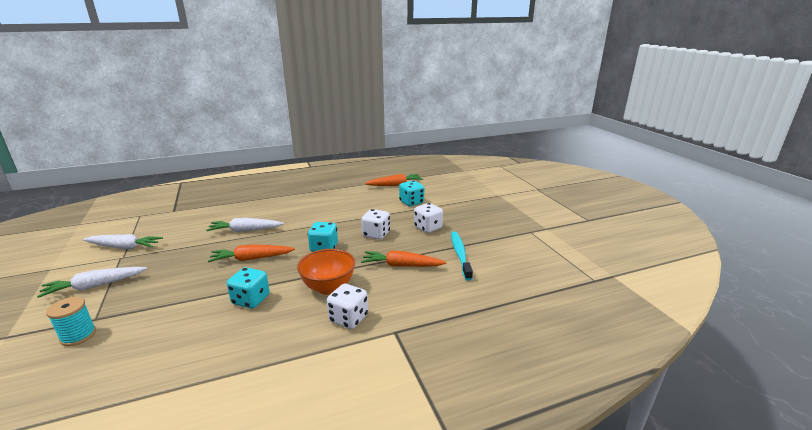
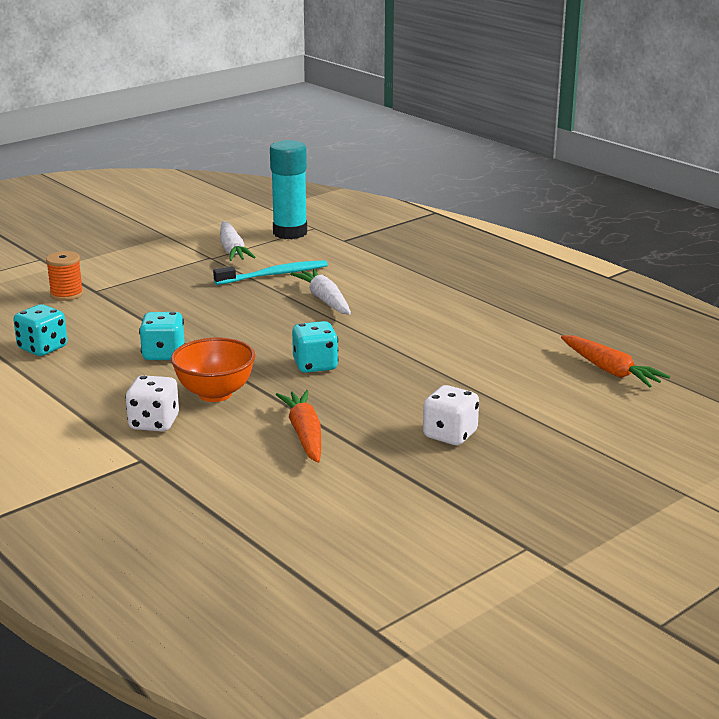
camera: 70 degrees right, 0 degrees up
(78, 336) = (66, 294): turquoise spool -> orange spool
(94, 286) = (148, 268): white carrot -> none
(133, 224) = (290, 233): none -> turquoise glue stick
(251, 259) = (254, 327): orange carrot -> none
(376, 234) = (388, 394): white dice -> none
(411, 202) = (543, 402): turquoise dice -> turquoise dice (42, 348)
(460, 255) = (374, 480): turquoise toothbrush -> turquoise toothbrush (274, 275)

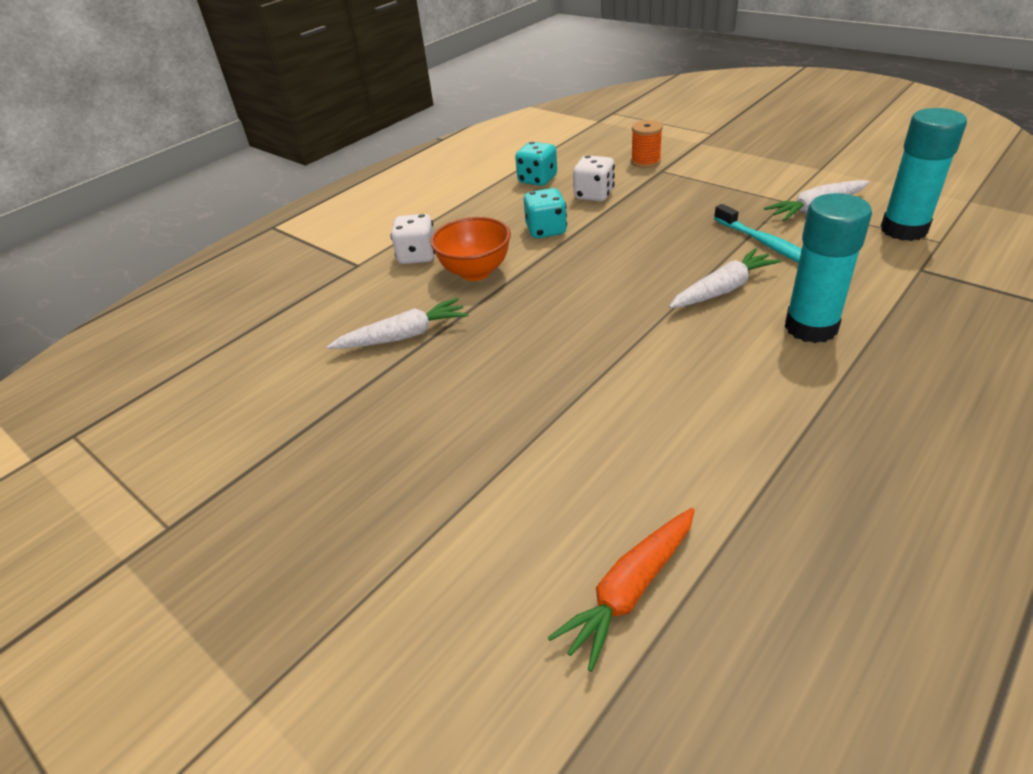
camera: 85 degrees right, 15 degrees up
(305, 434) = (403, 336): orange carrot -> white carrot
(315, 365) = (552, 314): turquoise dice -> none
(391, 283) = (811, 327): none -> turquoise glue stick
(450, 435) = (409, 436): white dice -> white dice (594, 195)

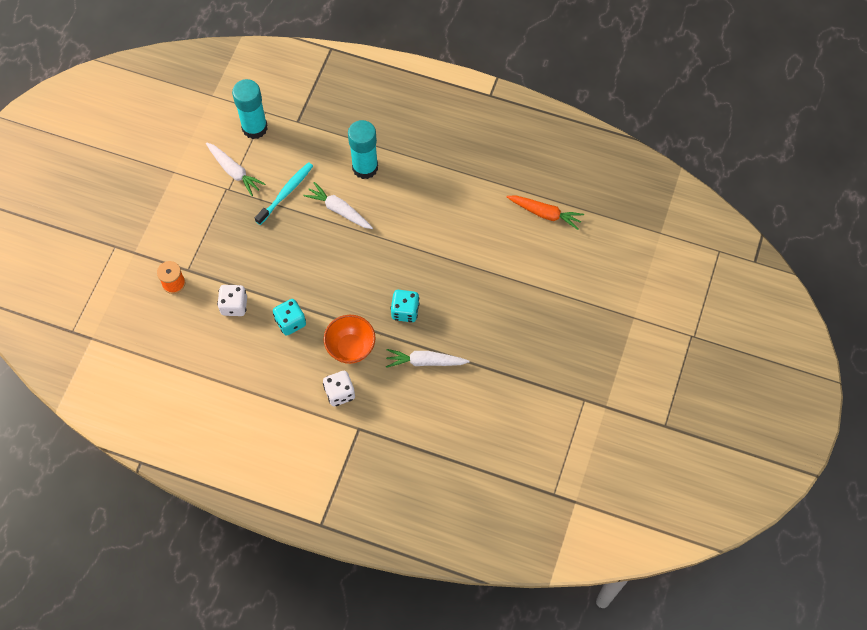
camera: 115 degrees left, 25 degrees up
(403, 336) = (425, 361): white carrot -> white carrot turned 45 degrees counterclockwise
(537, 180) = (214, 352): turquoise dice -> turquoise dice (405, 311)

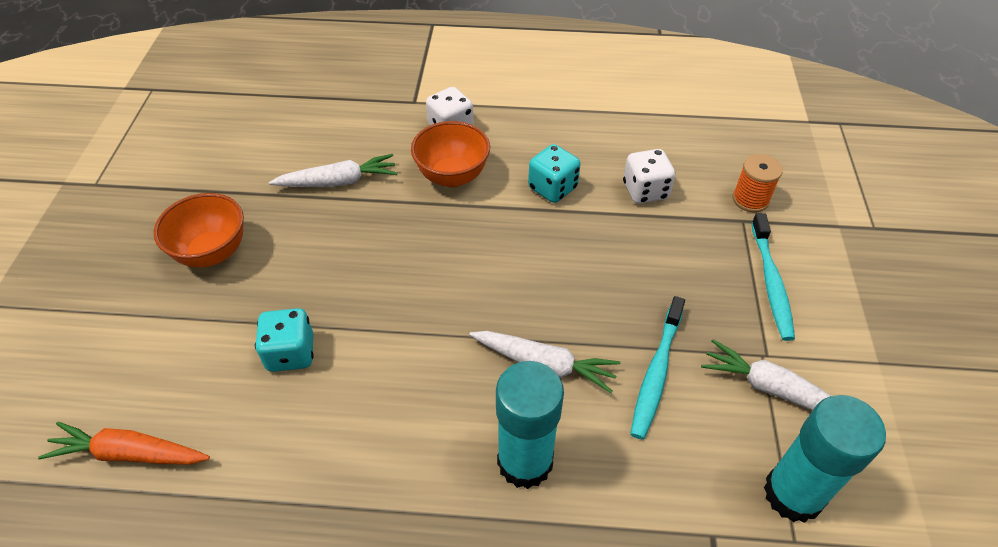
camera: 165 degrees right, 15 degrees down
(198, 226) = (771, 282): none -> turquoise toothbrush
(405, 311) = (382, 235): turquoise dice -> turquoise dice (291, 353)
(507, 323) = (212, 253): none -> orange bowl

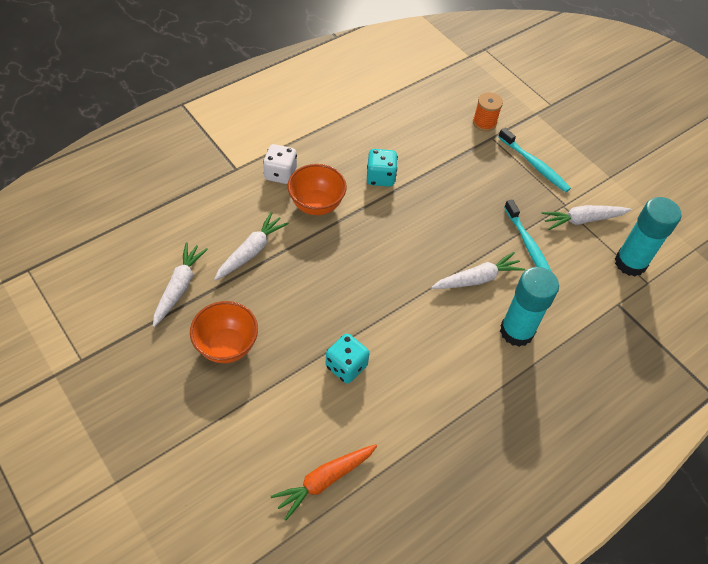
camera: 45 degrees left, 5 degrees up
(240, 174) = (179, 287): none -> white carrot
(645, 191) = (429, 149): white dice -> none

